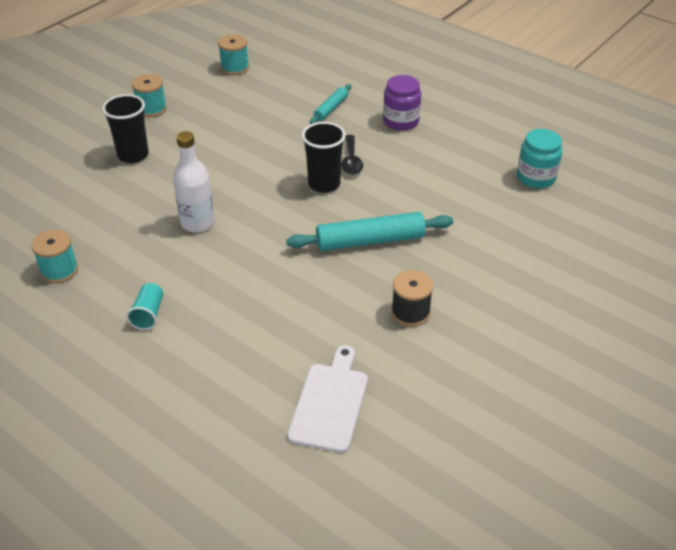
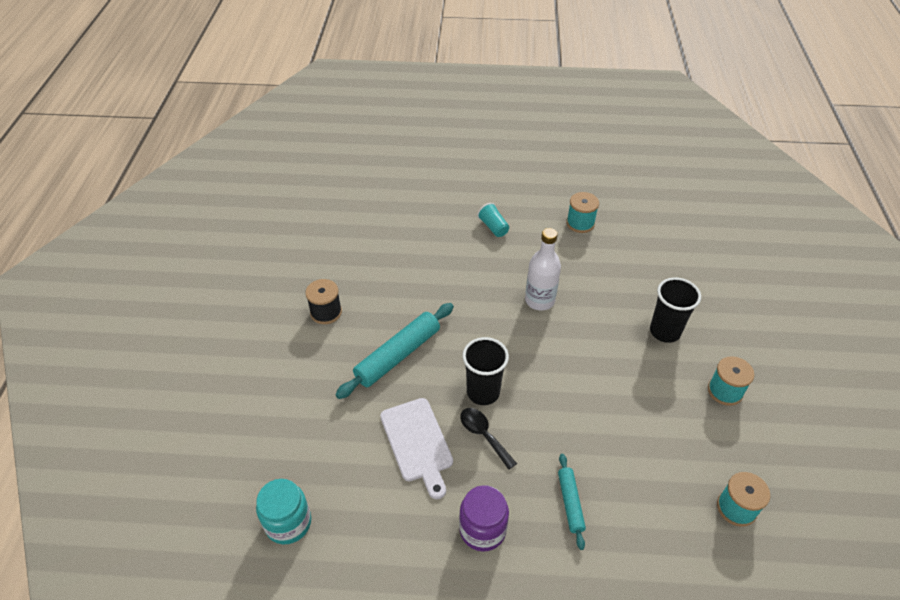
camera: 145 degrees right, 5 degrees up
(330, 403) = (338, 234): white cutting board -> white cutting board (417, 443)

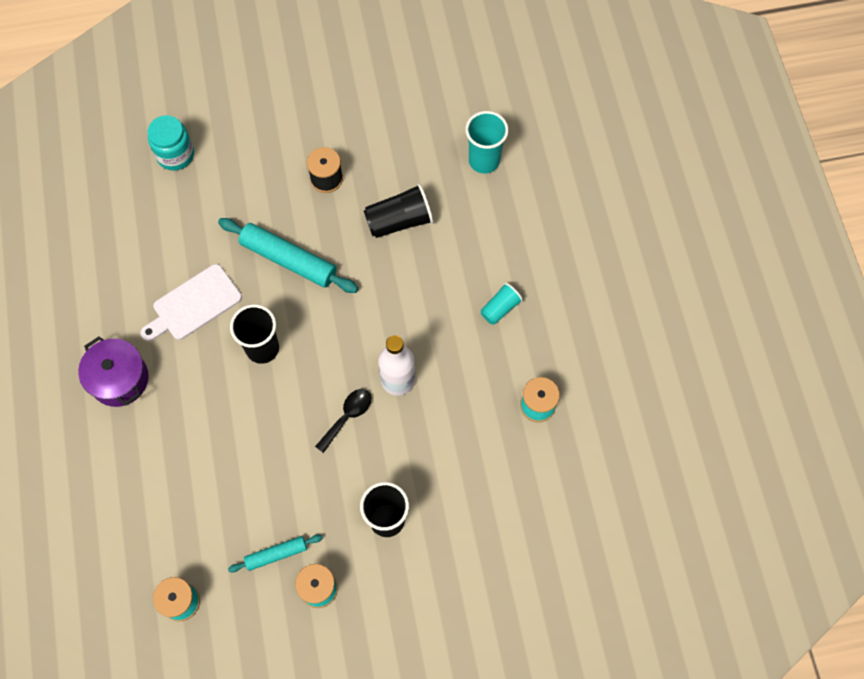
camera: 75 degrees right, 20 degrees up
(288, 523) = (99, 227): turquoise jar -> turquoise jar (175, 155)
(359, 210) = (484, 160): none -> turquoise cup
(391, 271) = (399, 221): none -> black cup
(482, 529) = (119, 379): purple jar -> purple pot
(483, 435) = (214, 359): black spoon -> black spoon (347, 416)
(570, 503) = (158, 448): turquoise rolling pin -> turquoise rolling pin (276, 554)

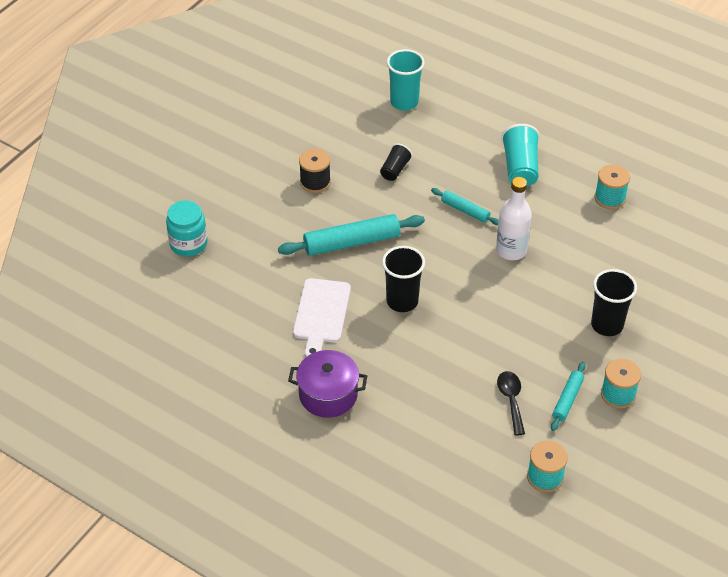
camera: 45 degrees left, 20 degrees down
(347, 416) = (507, 293): black spoon -> black spoon (511, 400)
(399, 221) = (395, 170): black cup -> black cup, size x0.61
(407, 309) = (465, 210): none -> turquoise rolling pin
(500, 308) = (520, 168): turquoise cup -> turquoise cup, size x1.65

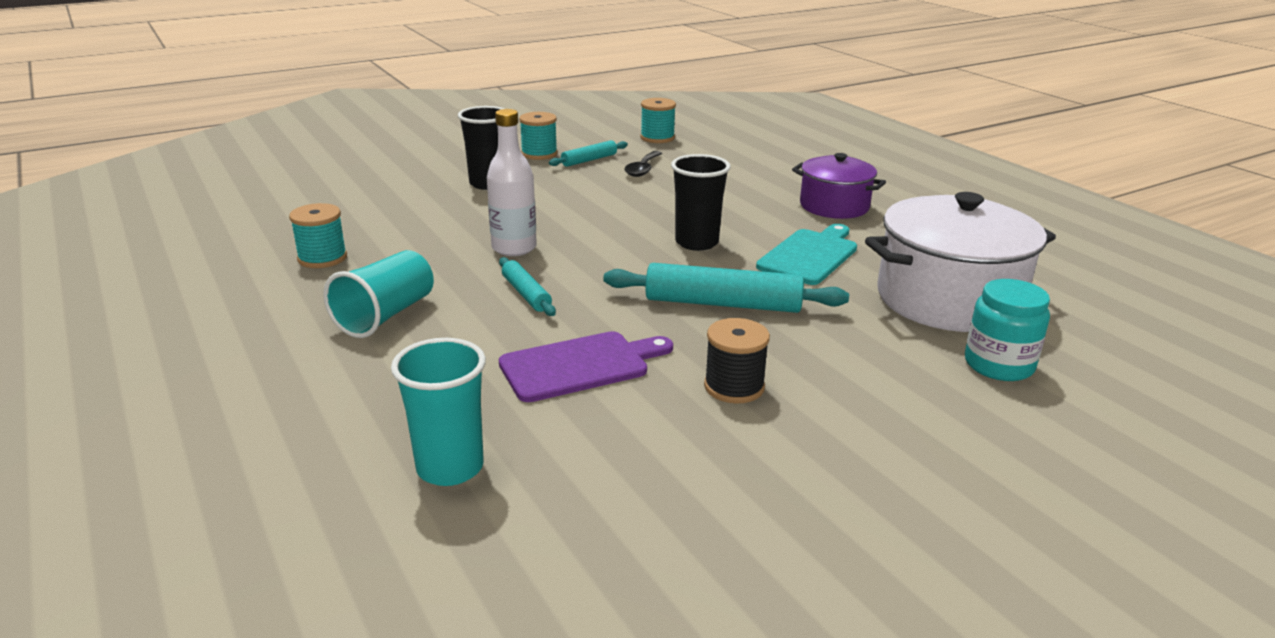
camera: 155 degrees left, 20 degrees down
(222, 295) = (948, 299): none -> white pot
(321, 314) = (810, 255): white cutting board -> turquoise cutting board
(395, 170) = (580, 365): black cup -> purple cutting board

